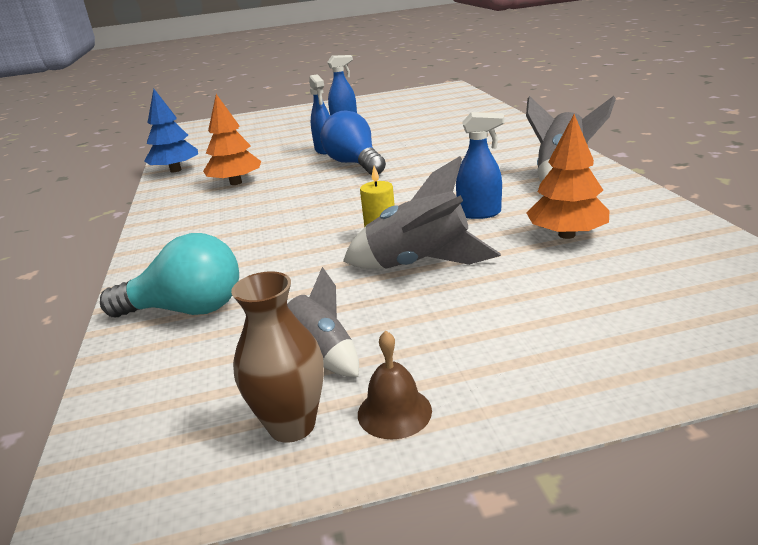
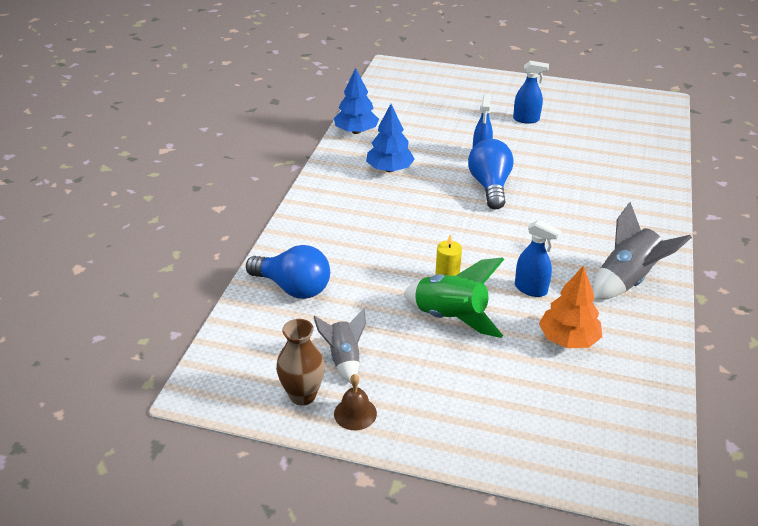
camera: 25 degrees right, 10 degrees up
(187, 309) = (293, 288): turquoise light bulb -> blue light bulb
(235, 183) = (389, 169): orange tree -> blue tree
(420, 264) = (450, 318): grey rocket -> green rocket

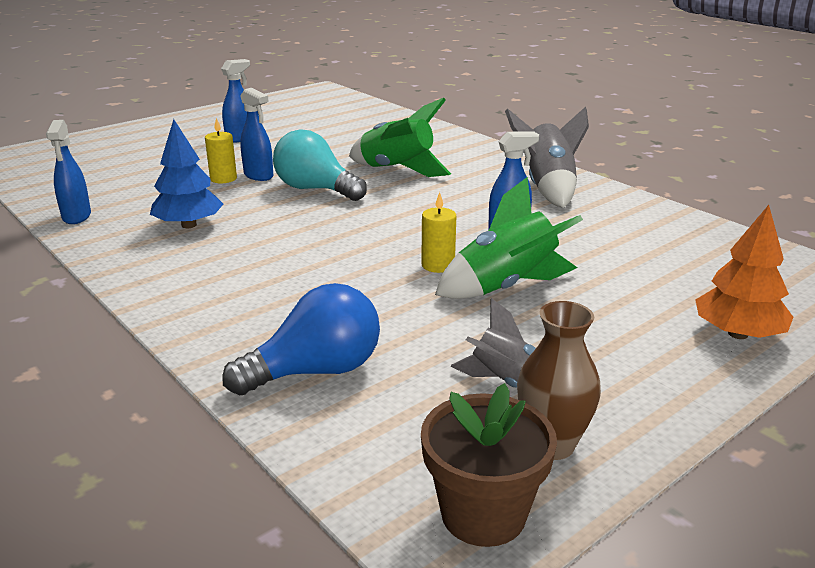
camera: 55 degrees left, 10 degrees down
(231, 391) = (483, 514): none -> brown flower pot
(355, 413) = (622, 413): brown bell -> none
(356, 131) = (76, 217): blue tree -> blue spray bottle
(460, 147) = (223, 179): none -> yellow candle
(490, 186) = (315, 189): blue light bulb -> turquoise light bulb
(564, 202) = (397, 170): none -> green rocket
(568, 339) = (605, 241): orange tree -> orange tree (738, 334)

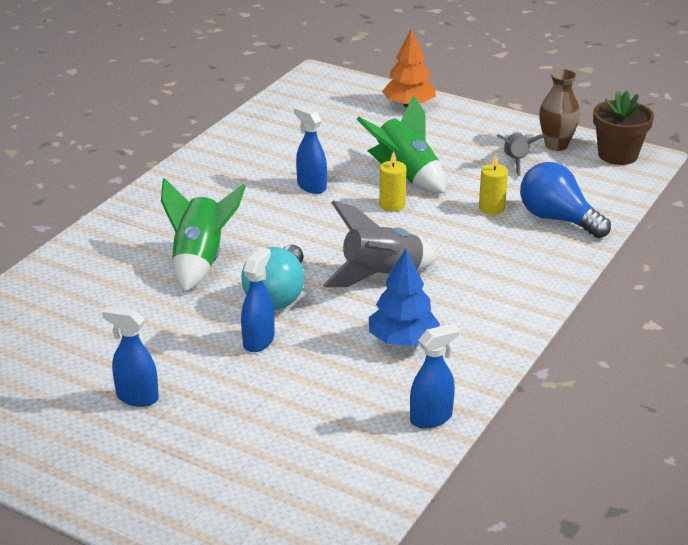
camera: 110 degrees left, 5 degrees up
(223, 179) = (279, 361): yellow candle -> yellow candle (491, 208)
(548, 188) = (209, 180): grey rocket -> grey rocket (381, 276)

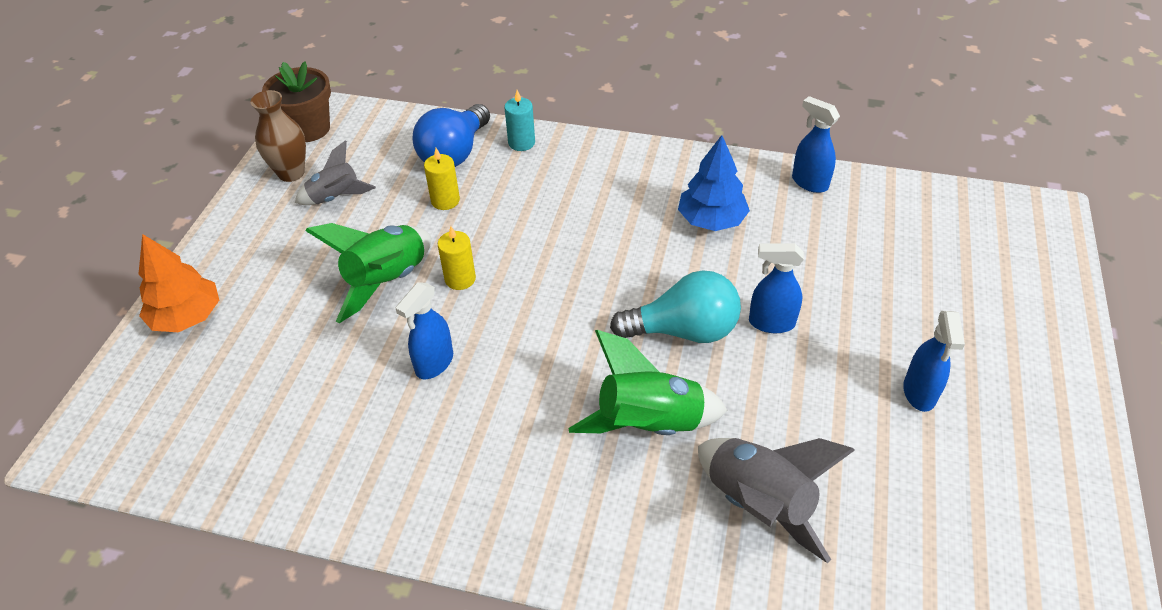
camera: 105 degrees left, 15 degrees up
(381, 276) = (611, 256): grey rocket -> grey rocket (758, 504)
(562, 255) = (521, 143): none -> turquoise candle

